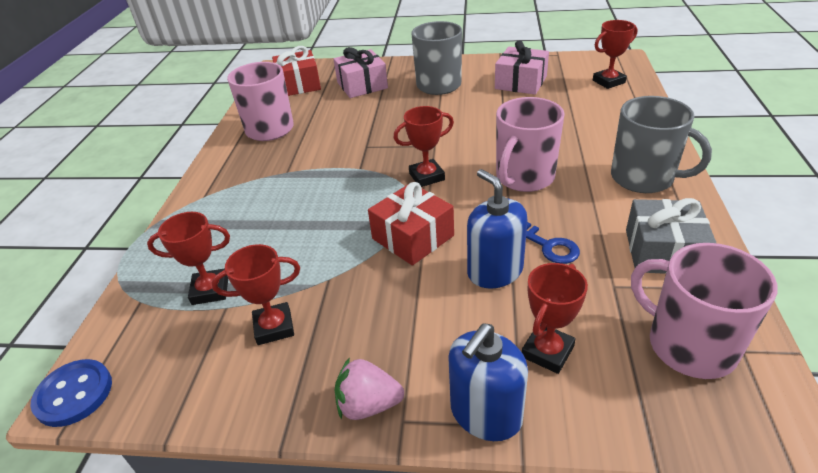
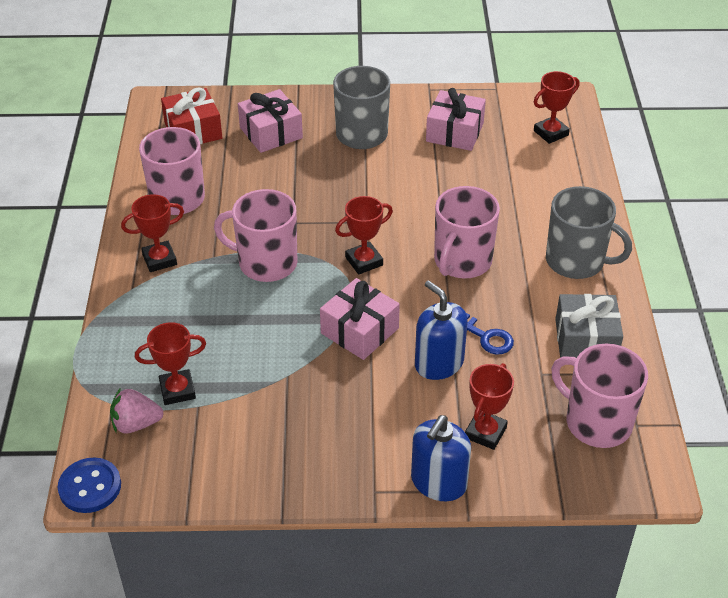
camera: 10 degrees left, 5 degrees up
(274, 327) = (249, 422): red trophy -> red trophy (159, 259)
(333, 177) = (266, 263): none -> pink mug
(368, 405) = (345, 481): pink strawberry -> pink strawberry (136, 424)
(412, 237) = (359, 331): red gift -> pink gift

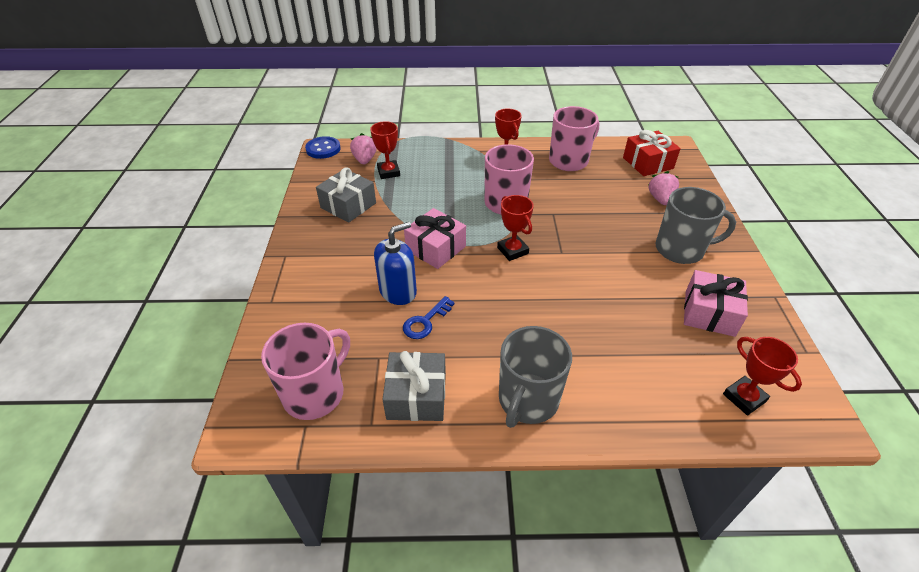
camera: 90 degrees right, 0 degrees up
(261, 431) = (348, 205): none -> grey gift
(271, 133) = (660, 199): pink gift -> pink strawberry
(438, 482) = (282, 287): blue soap dispenser -> none
(462, 261) = (518, 310): pink mug -> none
(485, 432) = (321, 316): red trophy -> none

